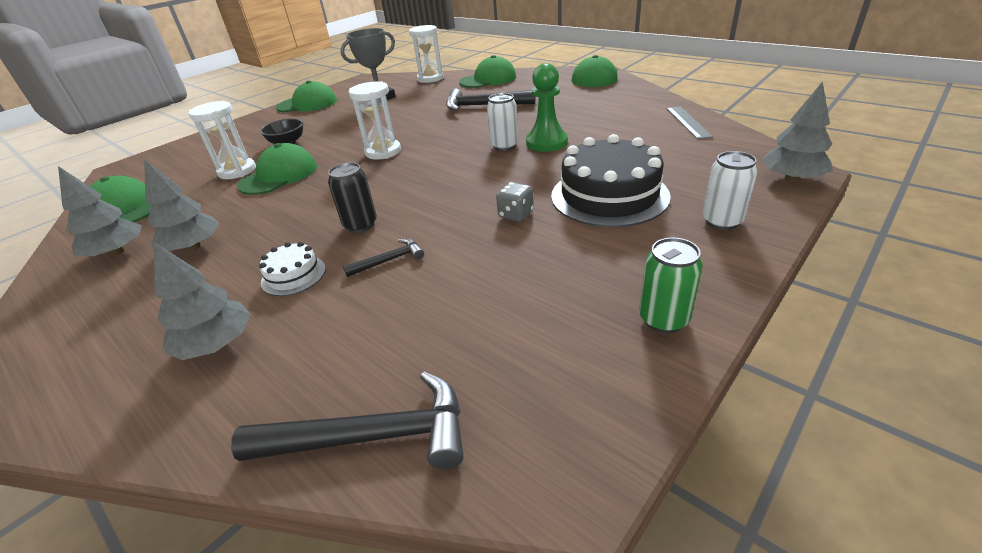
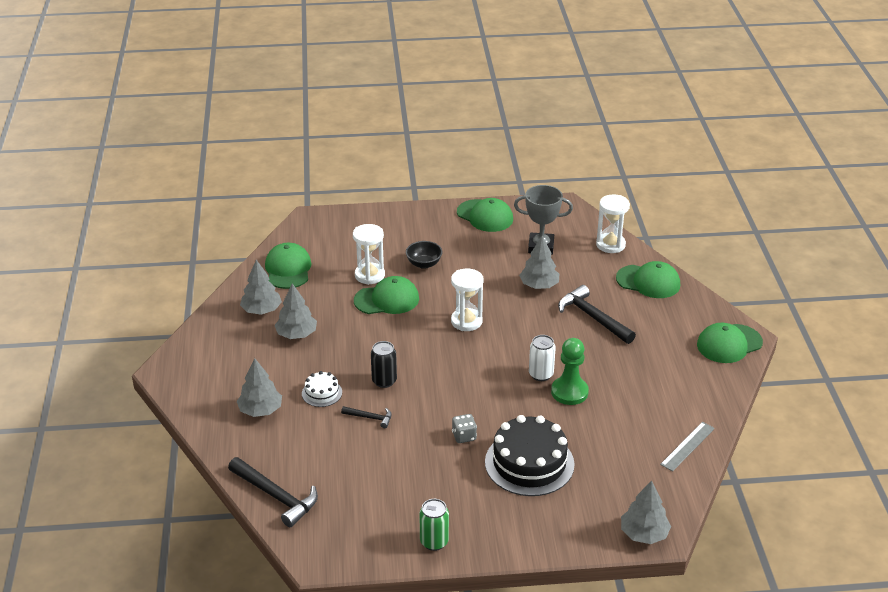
camera: 40 degrees right, 0 degrees up
(412, 111) = (539, 285): none -> grey tree
(721, 221) = (551, 524): white can -> none

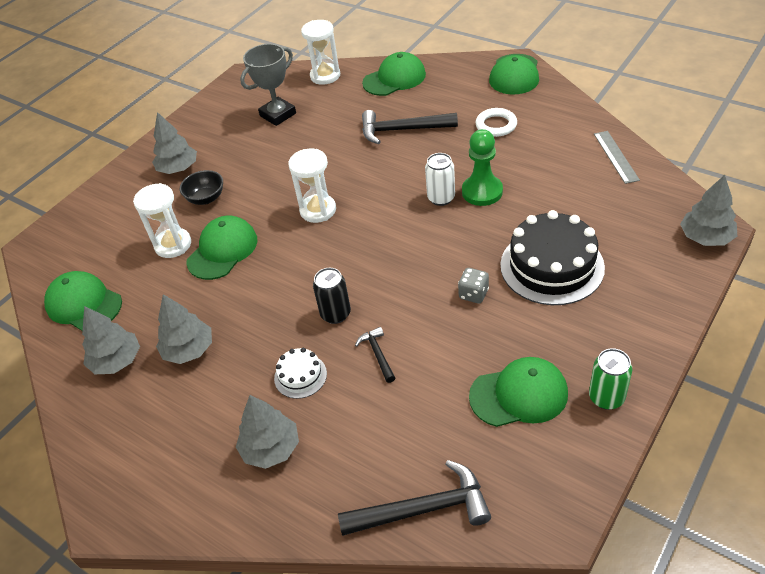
camera: 45 degrees left, 10 degrees up
(370, 418) = (377, 354): black hammer -> black hammer turned 75 degrees counterclockwise
(485, 216) = (195, 127): green cap -> green cap (519, 395)
(539, 285) = (325, 140): grey tree -> grey tree (178, 168)
(653, 363) = (496, 125): none -> white ring

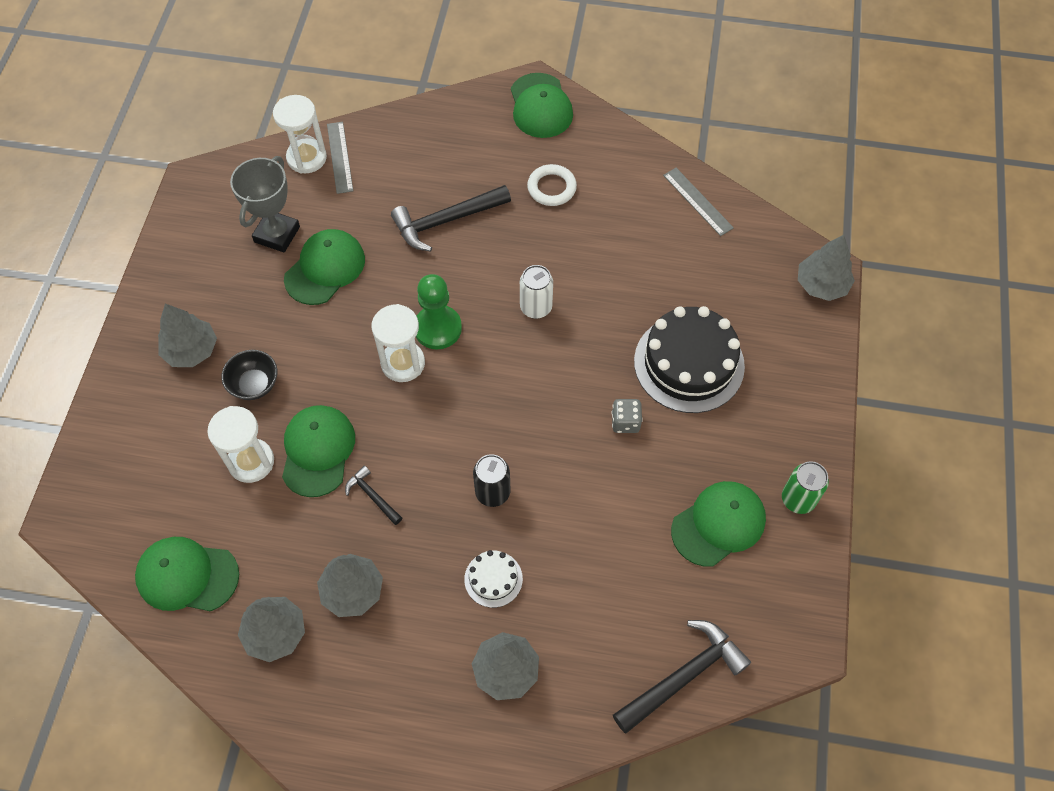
camera: 30 degrees left, 15 degrees up
(348, 79) = (340, 157): none -> grey ruler
(377, 354) = (561, 526): black hammer -> black hammer (372, 496)
(394, 79) = (398, 143): green cap -> green cap (325, 269)
(482, 192) = (577, 286): green pawn -> green pawn (438, 328)

